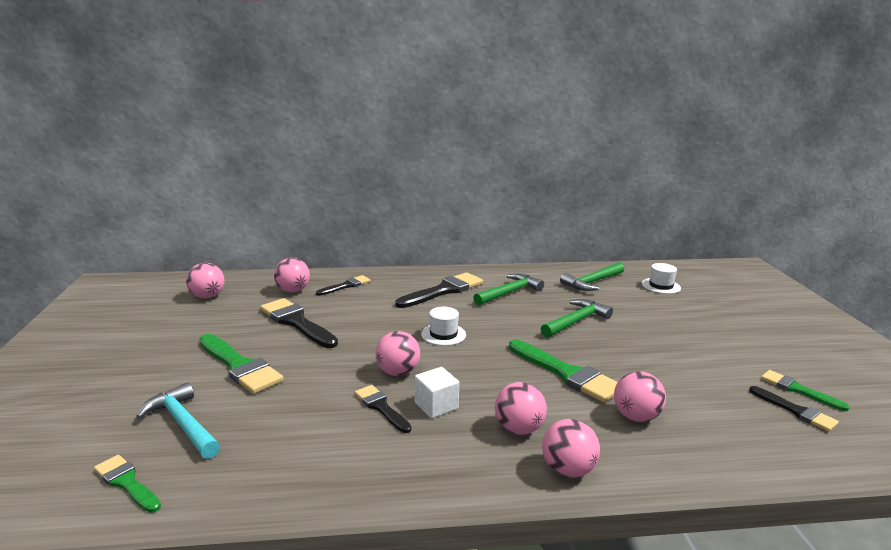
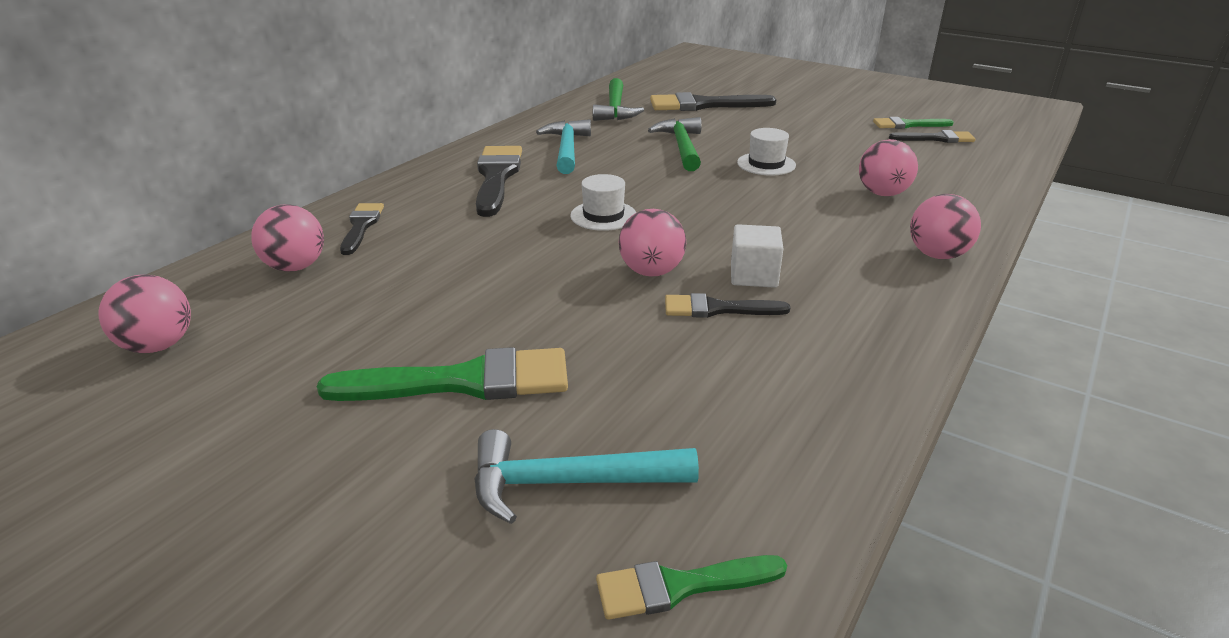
camera: 50 degrees left, 10 degrees up
(296, 322) = (404, 295): black brush -> black brush (703, 105)
(509, 292) = (567, 149): green hammer -> turquoise hammer
(518, 429) = (847, 250): pink ball -> none
(567, 374) = (775, 190): green brush -> none
(661, 286) = (672, 90): white hat -> white hat (766, 164)

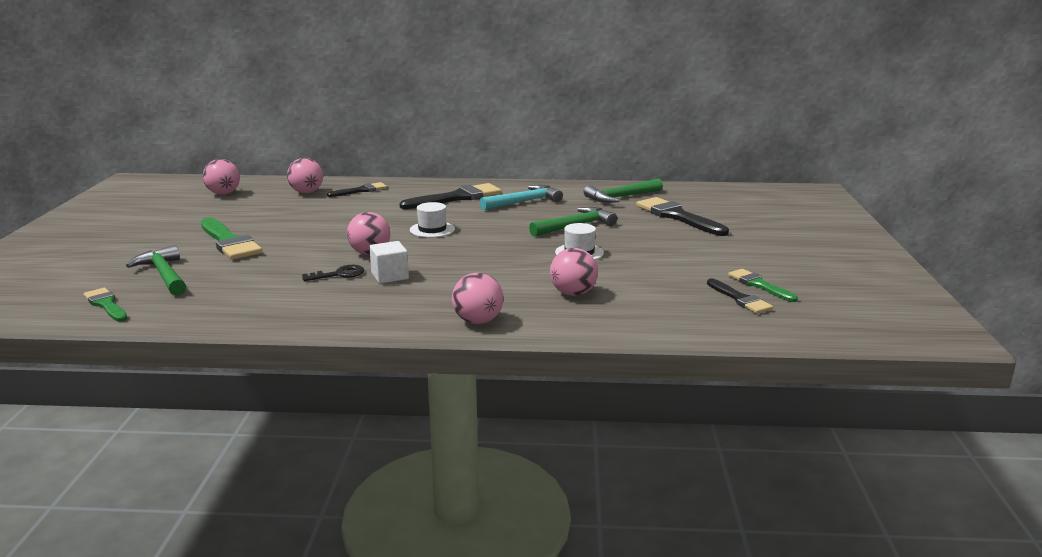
camera: 60 degrees right, 10 degrees down
(569, 483) = (164, 275): turquoise hammer -> green hammer
(717, 309) = (339, 274): black brush -> black key

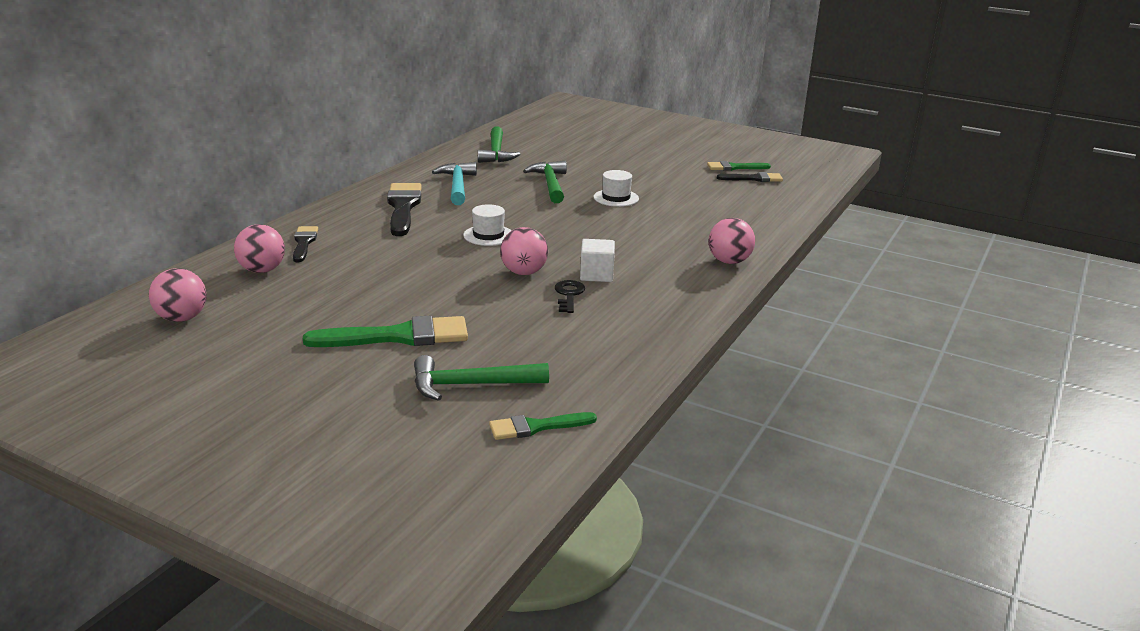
camera: 65 degrees left, 5 degrees up
(573, 293) = (701, 220): pink ball -> none
(677, 216) = (570, 150): black brush -> none

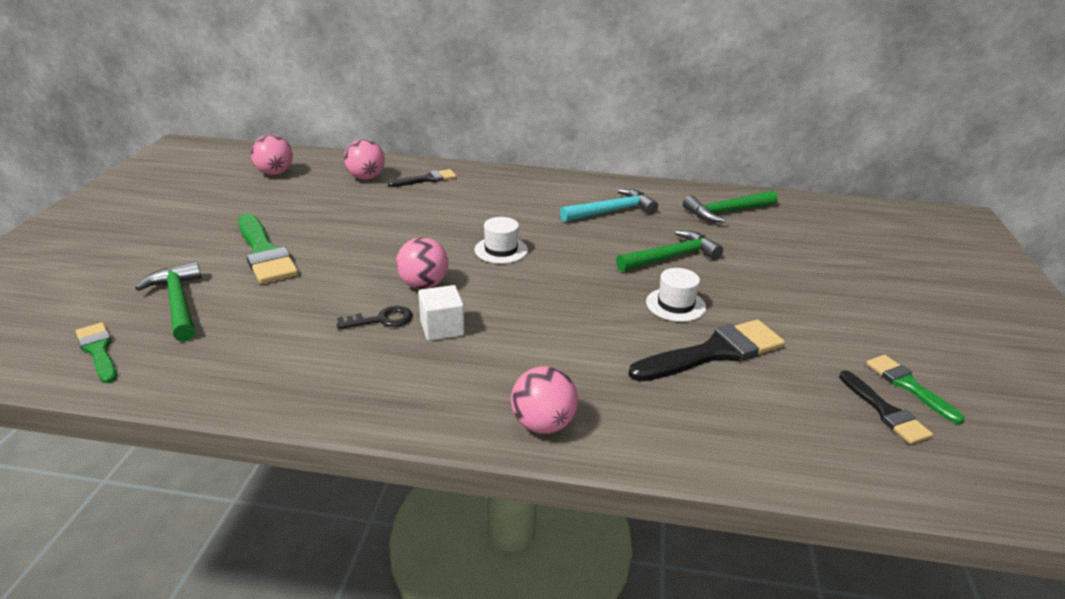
camera: 70 degrees right, 5 degrees up
(403, 207) = (534, 199): black brush -> black brush (714, 352)

